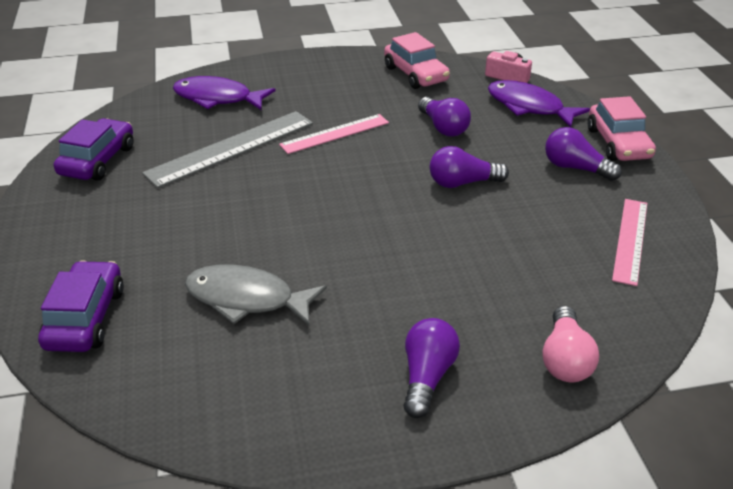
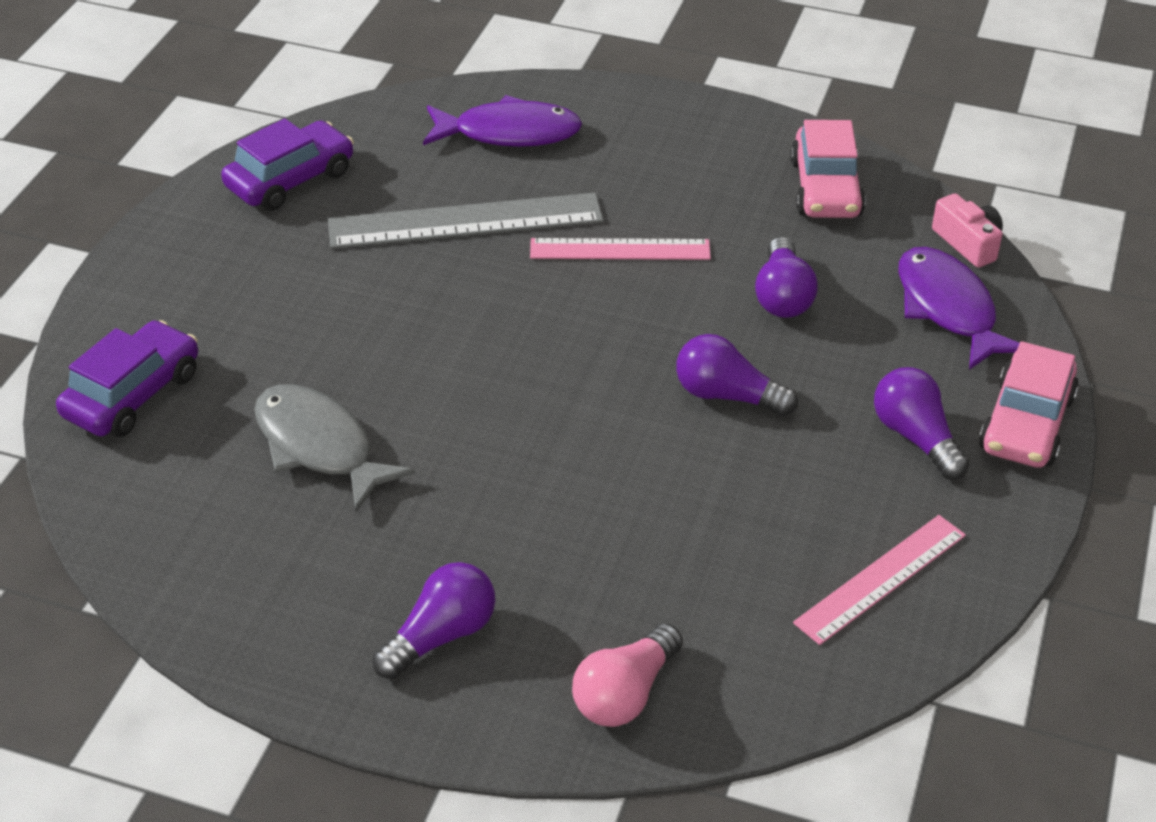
camera: 30 degrees right, 5 degrees up
(217, 98) = (509, 133): purple fish -> purple fish turned 135 degrees clockwise

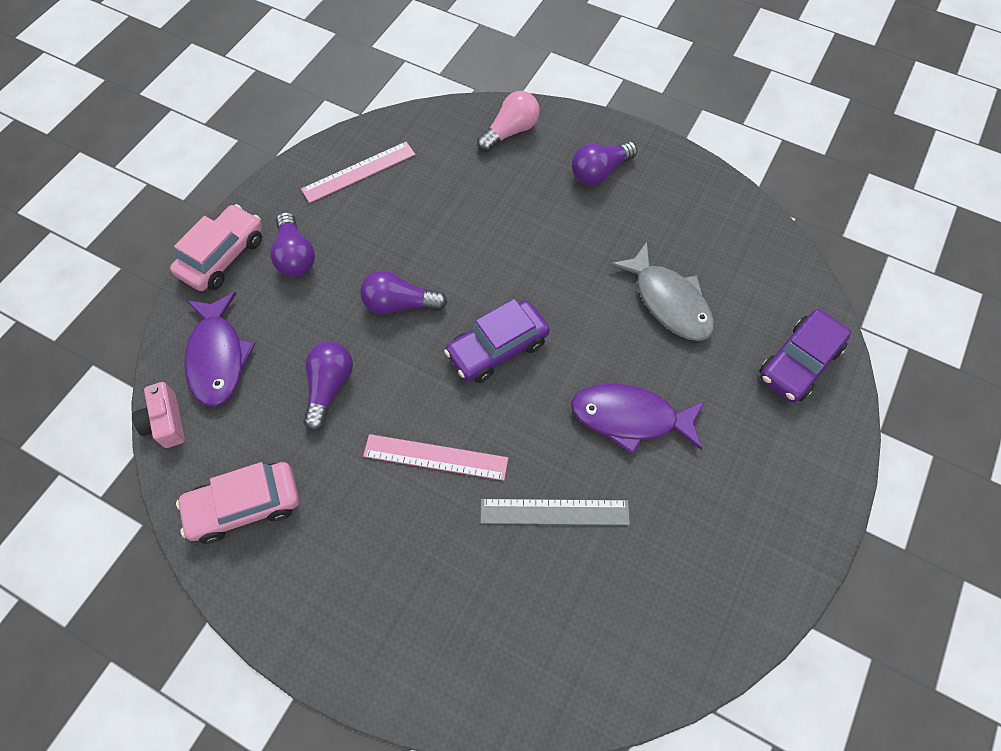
camera: 170 degrees left, 20 degrees up
(290, 180) = (706, 596): purple car -> purple car (497, 348)
(465, 221) = (554, 512): grey ruler -> grey ruler, size x0.65
(509, 133) = (500, 637): purple fish -> purple fish (630, 418)
(727, 395) = (400, 304): purple light bulb -> purple light bulb turned 150 degrees clockwise
(825, 189) = (244, 506): pink car -> pink car turned 120 degrees counterclockwise

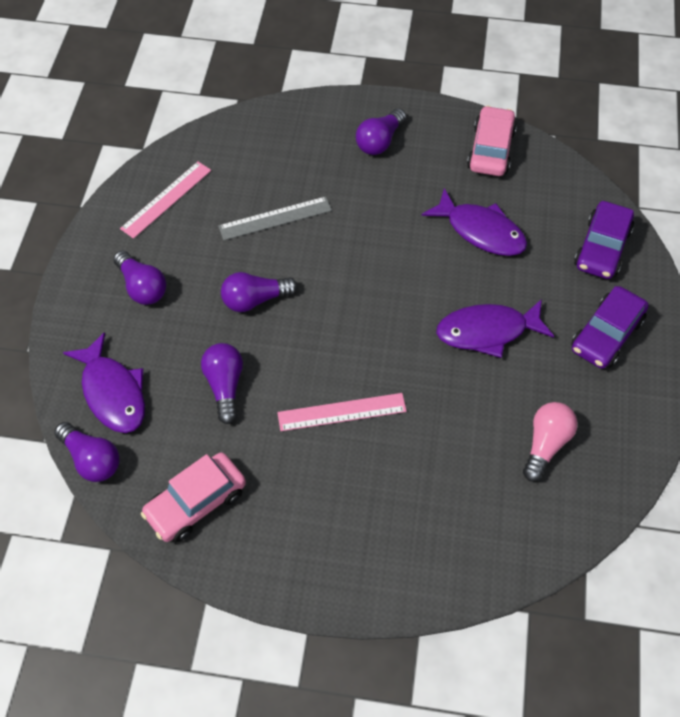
camera: 20 degrees left, 5 degrees down
(166, 422) = (91, 459): pink camera -> purple light bulb
(223, 256) = (74, 306): pink car -> pink car (490, 150)
(497, 348) = (355, 310): purple car -> purple car (606, 335)
(510, 132) = (287, 128): pink light bulb -> pink light bulb (545, 444)
(554, 512) = (457, 422): grey ruler -> grey ruler (275, 218)
(668, 301) = (481, 231): grey fish -> purple fish

